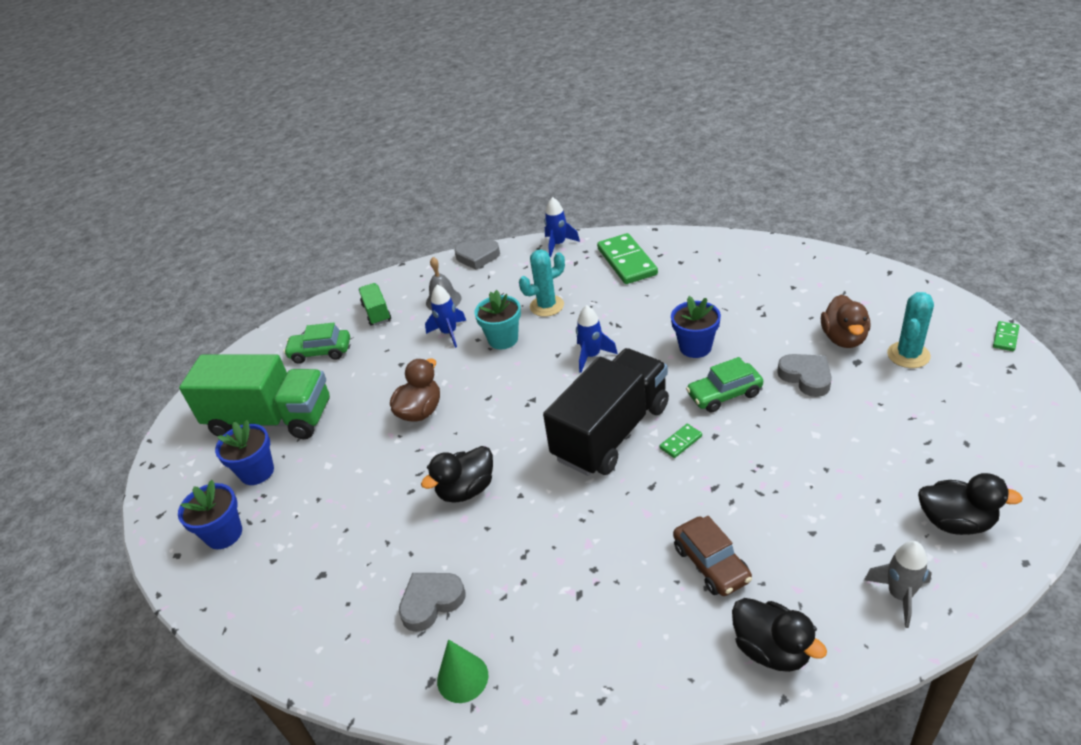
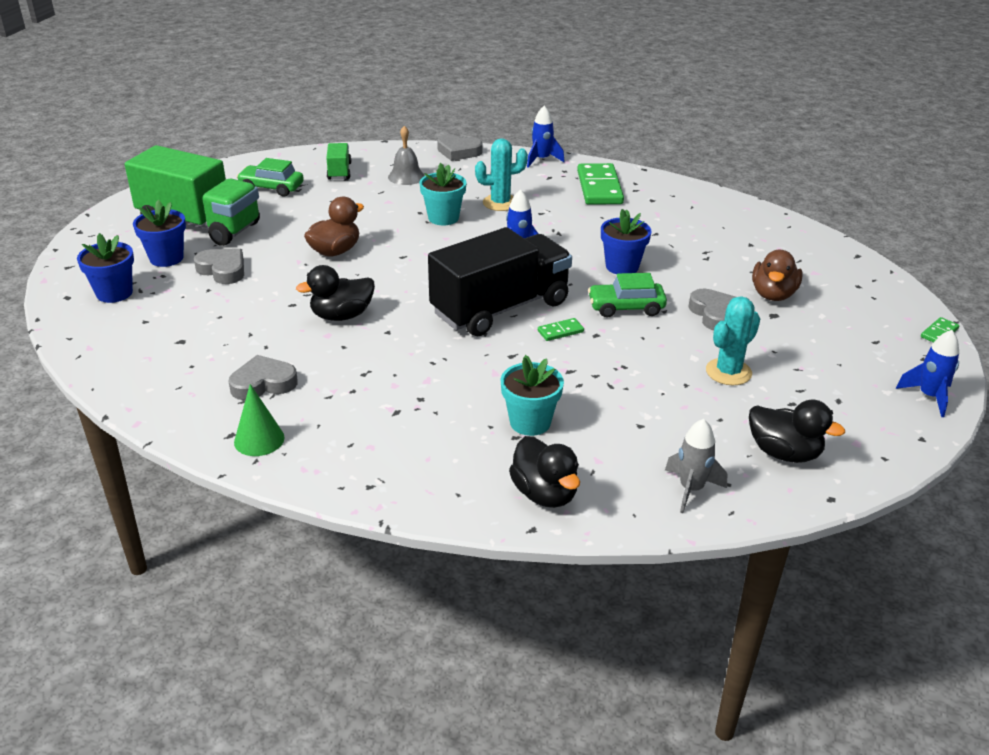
camera: 10 degrees right, 5 degrees down
(321, 469) = (223, 270): none -> grey heart
(449, 333) = (396, 202): blue rocket -> blue rocket (929, 396)
(711, 563) = (530, 422): brown car -> turquoise flower pot
(908, 355) = (829, 322): turquoise cactus -> turquoise cactus (728, 372)

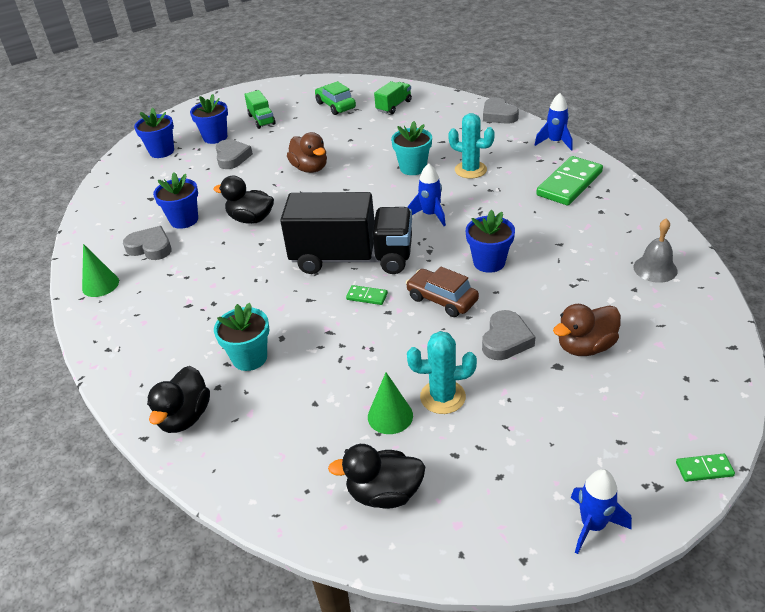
camera: 45 degrees right, 5 degrees up
(200, 225) = (261, 120): green truck -> green truck, size x0.45
(262, 345) = (184, 220): none -> blue flower pot
(335, 251) = (310, 168): brown duck -> brown duck turned 60 degrees clockwise
(406, 176) = (433, 124): grey bell -> grey bell (655, 269)
(626, 307) = (442, 299): green car -> brown car
(691, 489) = (275, 477): grey rocket -> none
(711, 403) = (390, 416): none -> green cone
(784, 453) = (384, 493): black duck -> black duck turned 105 degrees clockwise

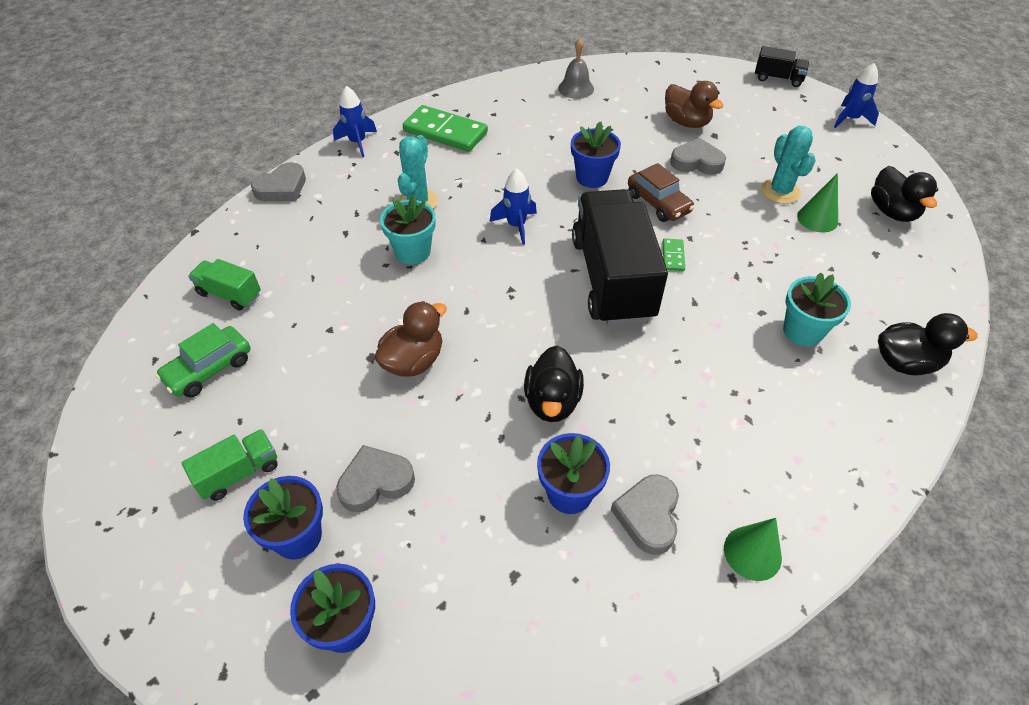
camera: 105 degrees left, 10 degrees up
(442, 299) = (658, 203): brown car -> brown car turned 60 degrees counterclockwise
(704, 469) = (778, 78): green domino -> black truck

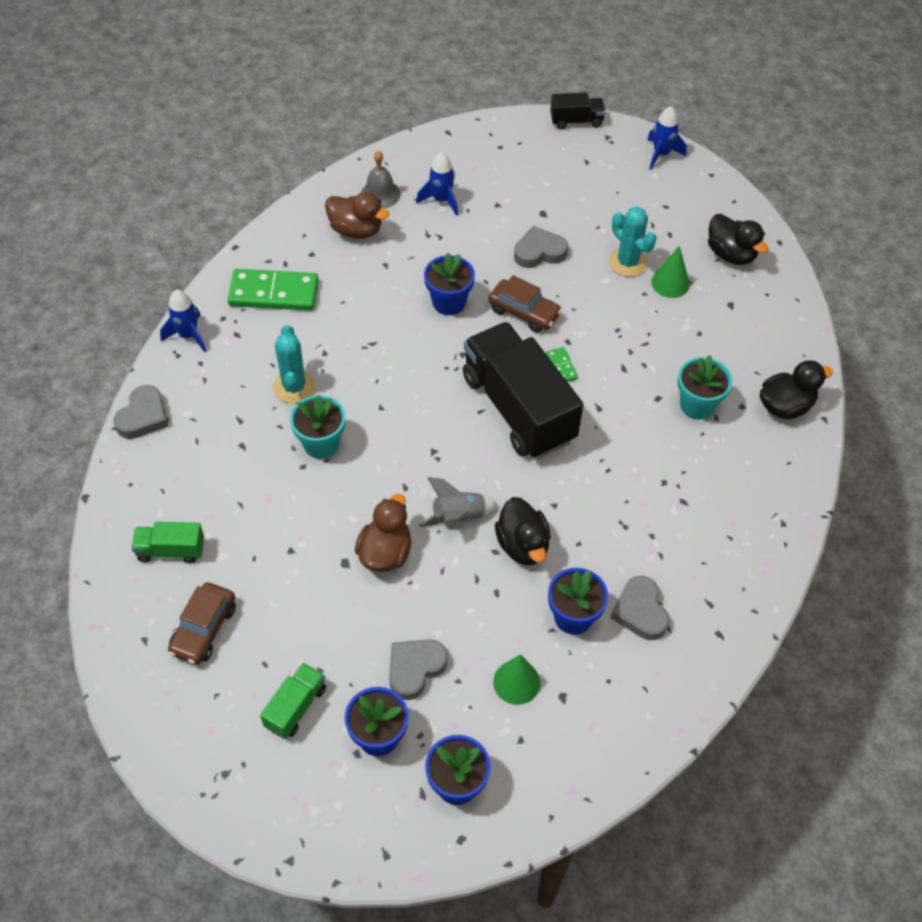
camera: 25 degrees left, 5 degrees up
(209, 369) = (204, 629): green car -> brown car
(502, 353) = (458, 517): none -> grey rocket
(516, 226) = (404, 381): blue rocket -> blue rocket (441, 200)
(686, 122) = (510, 205): brown duck -> brown duck (356, 230)
(752, 553) = (726, 609): green cone -> green cone (516, 682)

